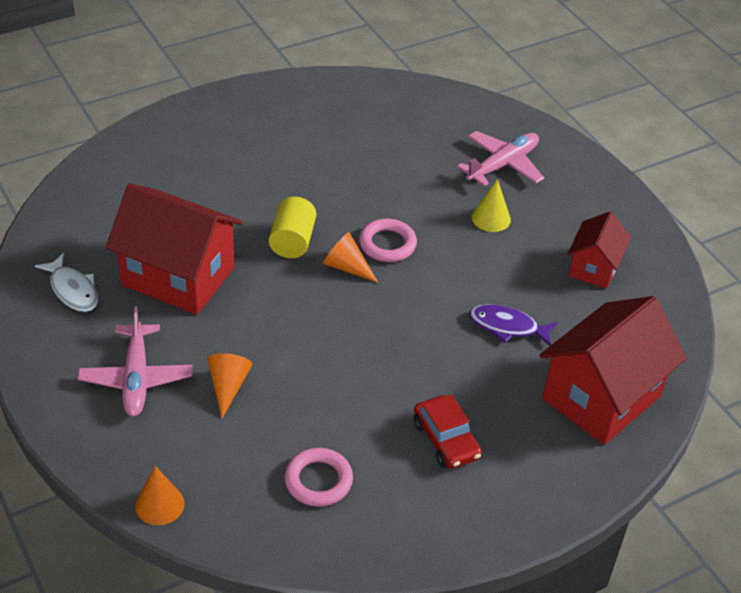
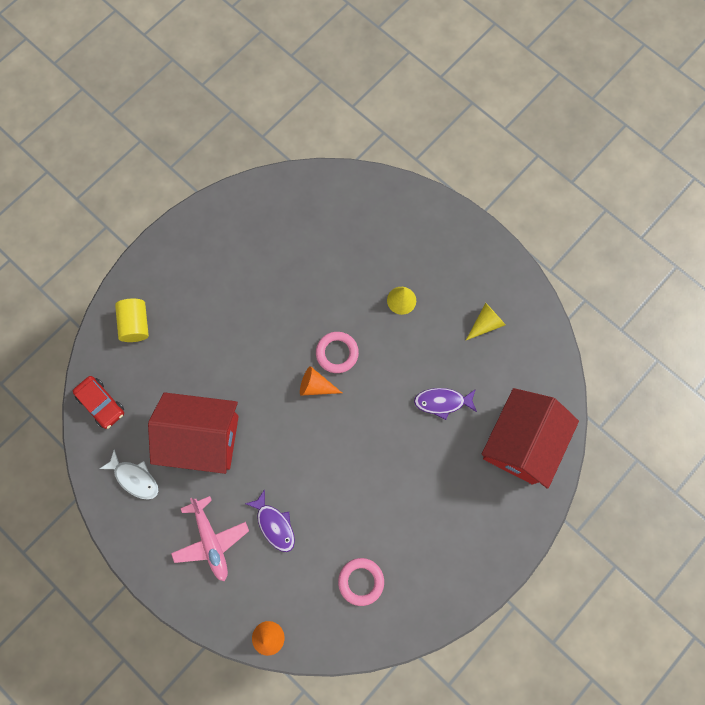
camera: 15 degrees left, 30 degrees up
(228, 386) = (274, 525): orange cone -> purple fish
(292, 241) = (269, 375): yellow cylinder -> yellow cylinder (135, 324)
(446, 440) = (431, 517): red car -> red car (101, 404)
(503, 165) = (394, 241): pink plane -> none
(594, 267) = (485, 323): red house -> yellow cone

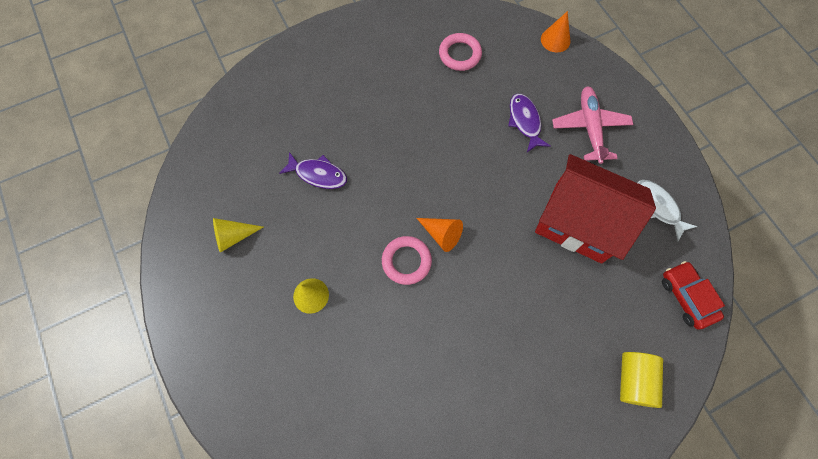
camera: 160 degrees left, 5 degrees down
(520, 443) = (263, 114): red house -> none

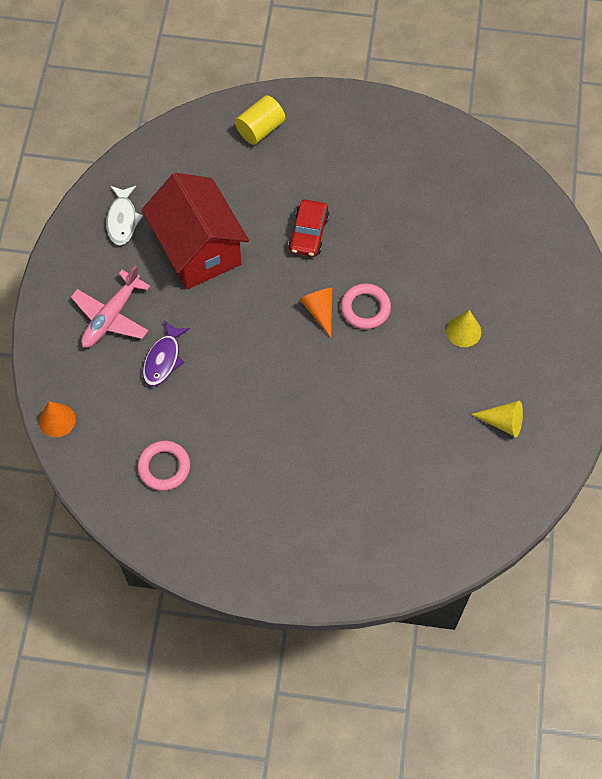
camera: 145 degrees left, 5 degrees down
(318, 174) = (391, 431): purple fish -> none
(686, 297) = (168, 151): red car -> red car (308, 233)

